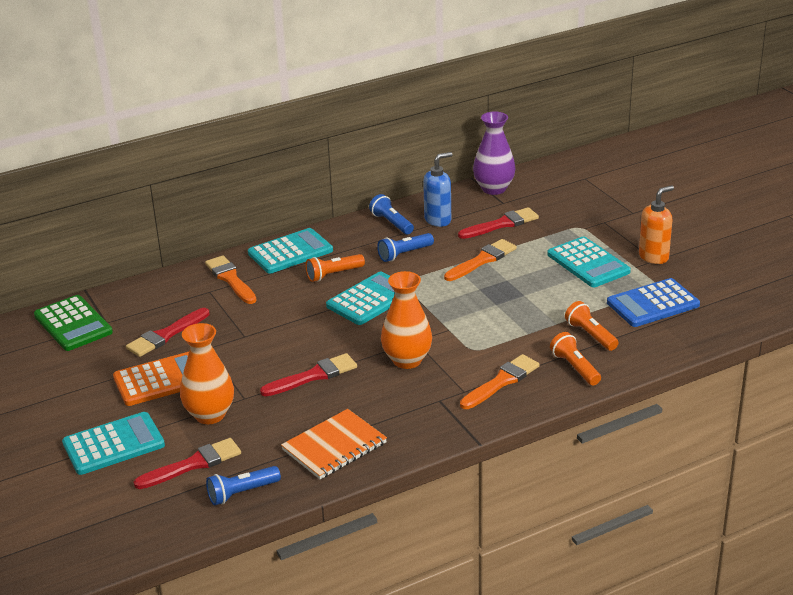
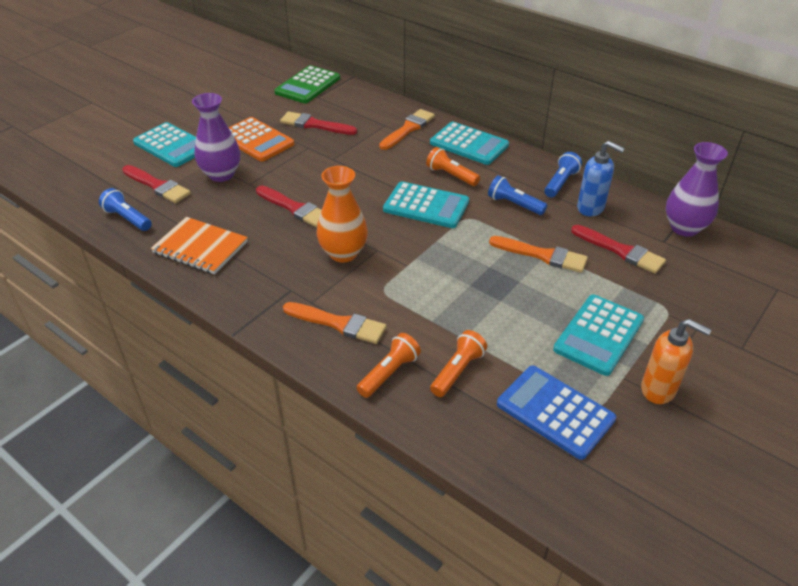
camera: 65 degrees right, 10 degrees up
(210, 415) = (221, 174): orange vase -> purple vase

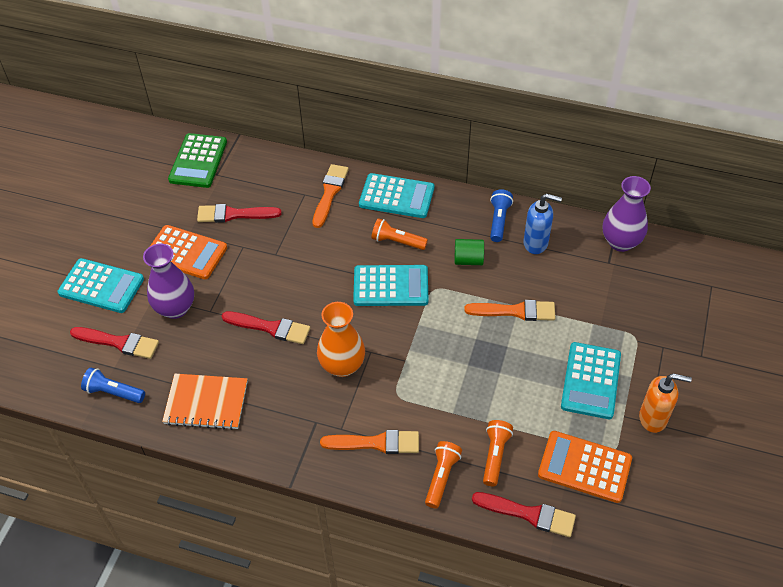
camera: 20 degrees left, 10 degrees up
(514, 204) = (468, 260): blue flashlight -> green cylinder
(555, 412) = (584, 467): blue calculator -> orange calculator
(620, 251) = (577, 285): red brush -> red brush (528, 514)

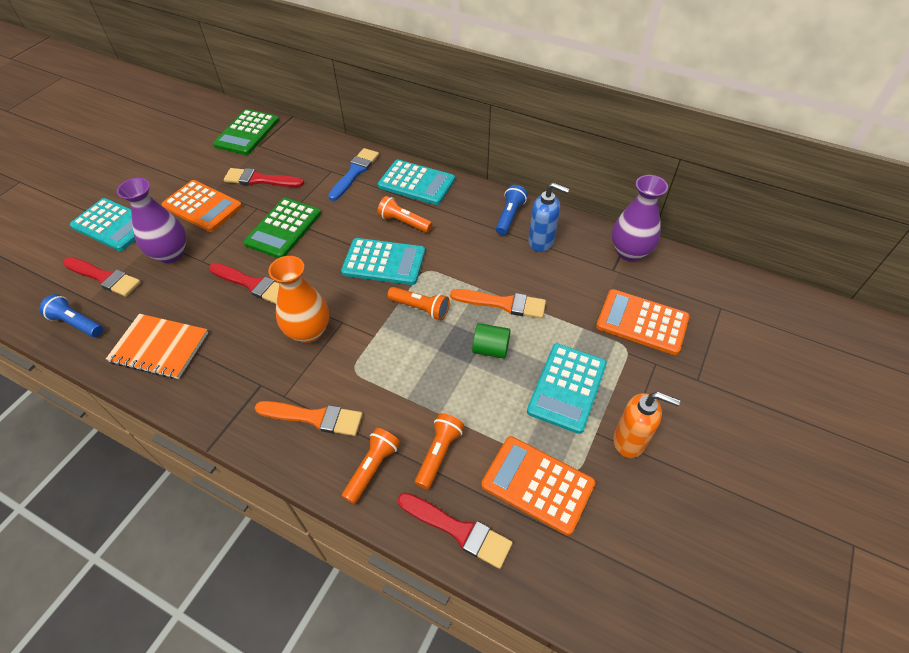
camera: 10 degrees right, 0 degrees up
(279, 265) = (283, 228): none -> green calculator
(330, 193) = (355, 172): orange brush -> blue brush
(440, 327) = (420, 308): none -> orange flashlight
(468, 260) = (469, 248): green cylinder -> green cylinder (490, 349)
(644, 310) = (642, 322): none -> orange calculator

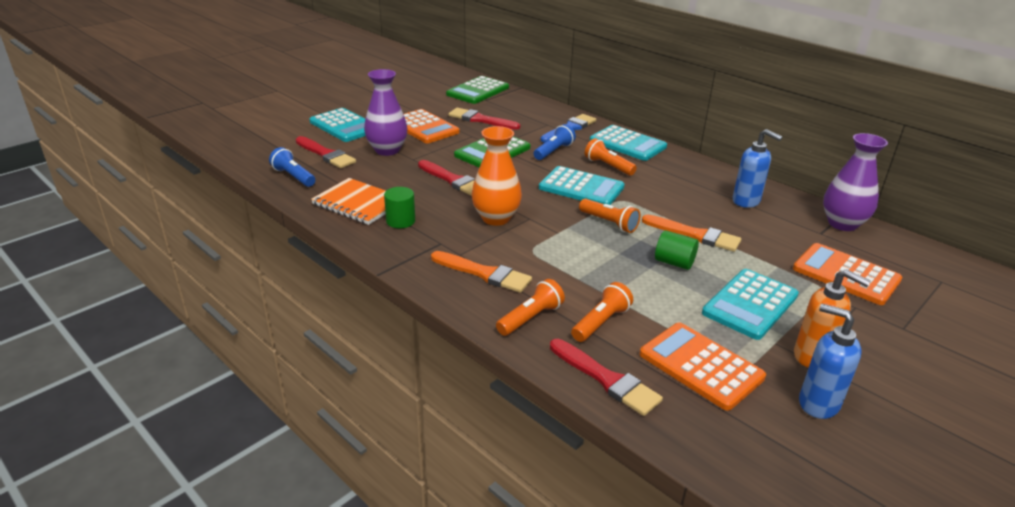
camera: 15 degrees right, 20 degrees down
(211, 363) = (400, 221): none -> green cylinder
(509, 216) = (716, 179): blue flashlight -> blue flashlight (553, 151)
(642, 500) = (818, 403): none -> blue soap dispenser

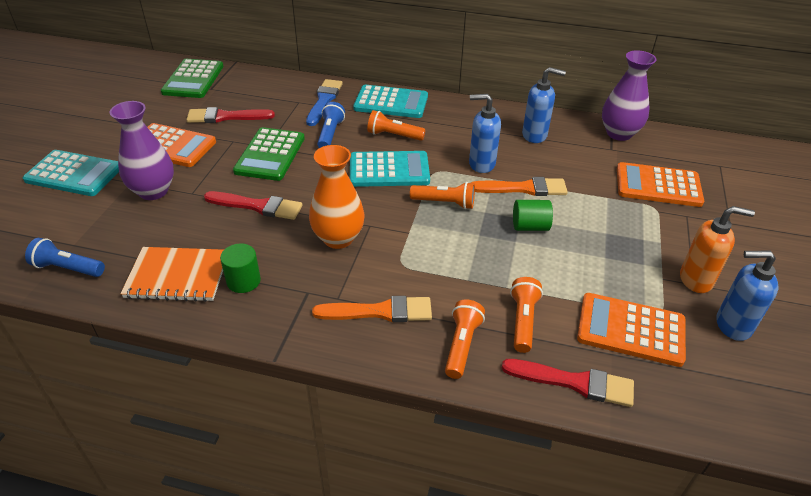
camera: 30 degrees left, 10 degrees up
(326, 154) = (83, 222): red brush -> none
(670, 207) = (481, 164): none -> blue soap dispenser
(750, 304) = (617, 247): turquoise calculator -> none

